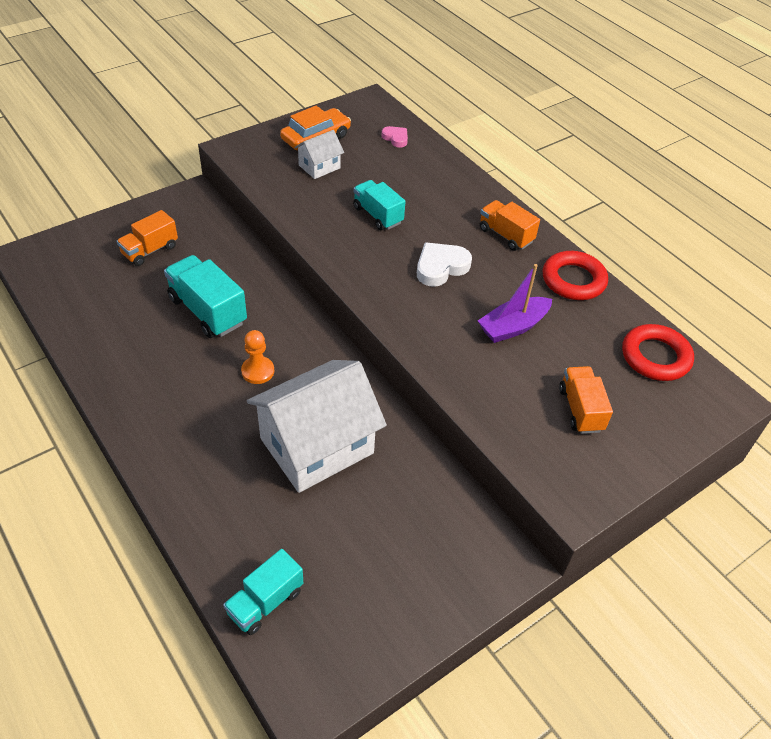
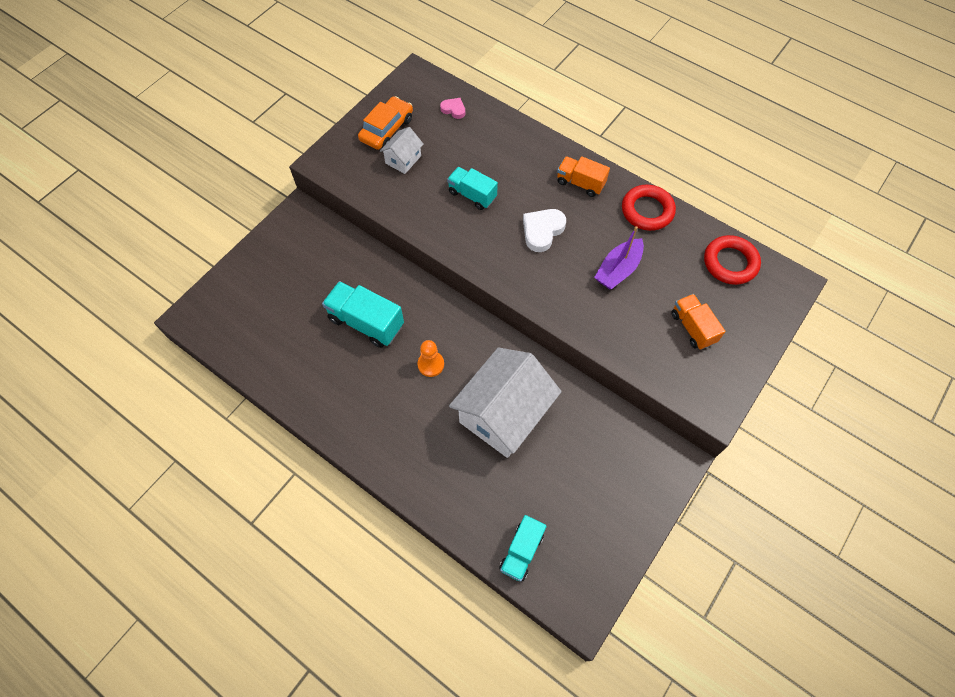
camera: 15 degrees left, 15 degrees up
(150, 250) = (291, 279): orange truck -> none

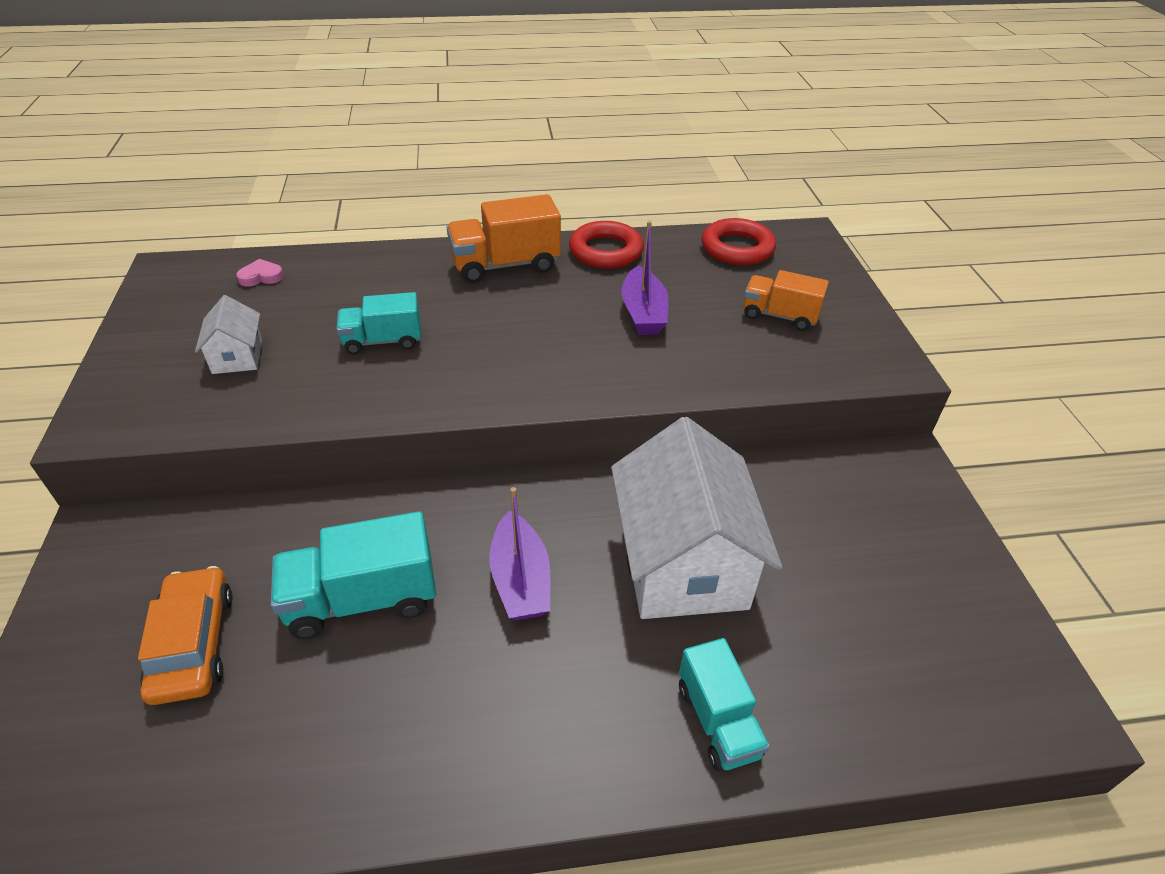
camera: 45 degrees left, 20 degrees down
(387, 129) = (176, 339): orange car -> orange car (193, 643)
(431, 364) = (520, 580): orange pawn -> purple boat
(521, 551) = (908, 709): turquoise truck -> turquoise truck (718, 720)
(542, 231) = (515, 327): white heart -> none
(580, 183) = (505, 265): orange truck -> orange truck, size x1.52

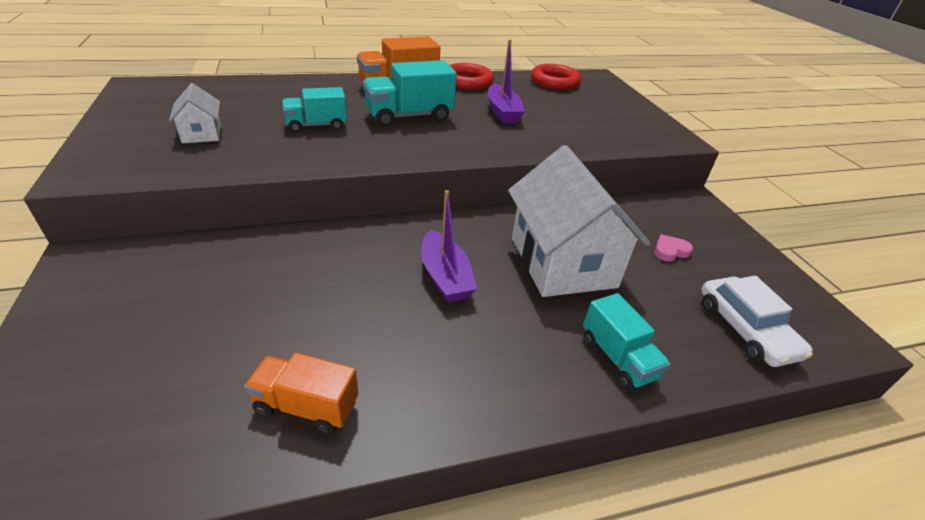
camera: 10 degrees left, 5 degrees down
(193, 643) = (179, 331): orange car -> none
(261, 277) = (215, 90): pink heart -> pink heart (670, 251)
(362, 599) = (321, 294): turquoise truck -> turquoise truck (409, 116)
(779, 316) = (594, 114): orange truck -> orange truck (306, 406)
(910, 688) = (745, 329): none -> white car

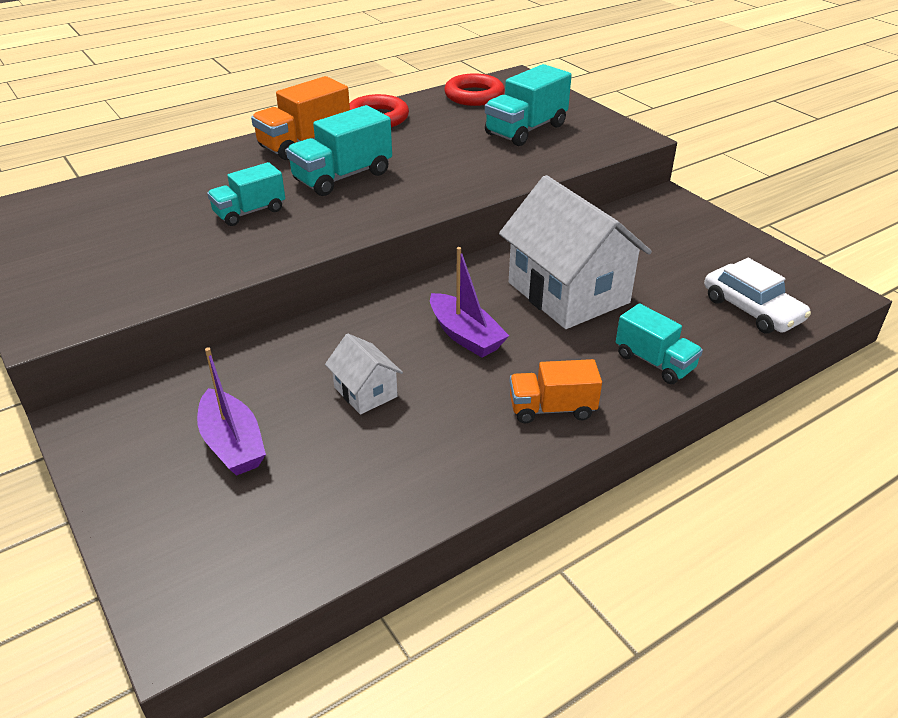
camera: 15 degrees left, 0 degrees up
(201, 133) = (129, 252): white house -> white house (365, 392)
(306, 406) = (411, 473): orange truck -> orange truck (552, 409)
(502, 112) = (439, 148): purple boat -> purple boat (232, 444)
(584, 114) = (526, 130): none -> turquoise truck
(670, 251) = (662, 256): pink heart -> none

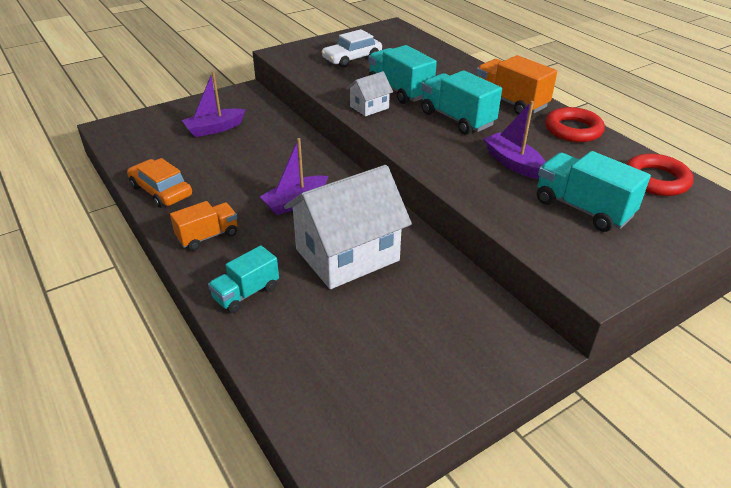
camera: 90 degrees right, 0 degrees up
(249, 212) = (399, 90): turquoise truck -> turquoise truck, size x1.52
(365, 392) = (245, 165): white house -> white house (369, 107)
(438, 480) = (161, 191): none -> orange car
(446, 153) = (513, 163): none -> purple boat
(552, 409) = (208, 236): orange truck -> orange truck turned 60 degrees clockwise
(752, 309) = (312, 374): white car -> white car (352, 58)

